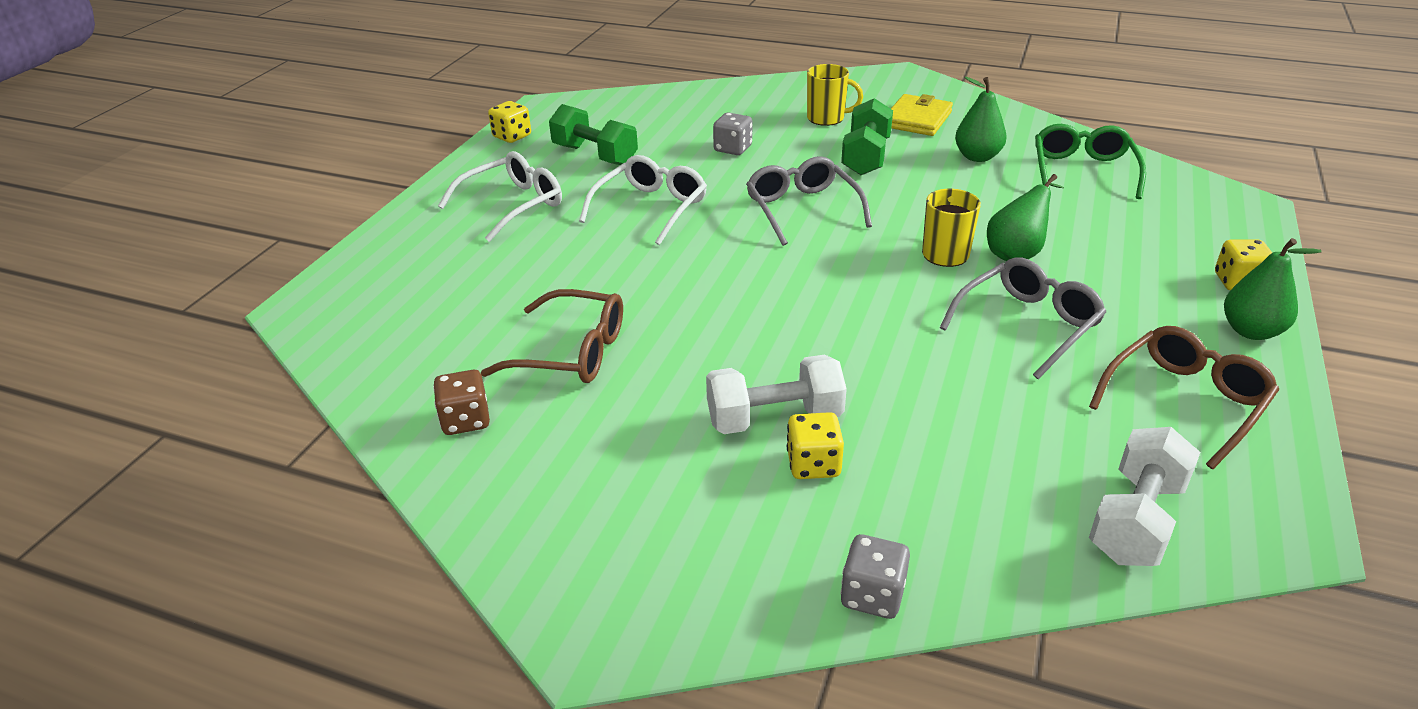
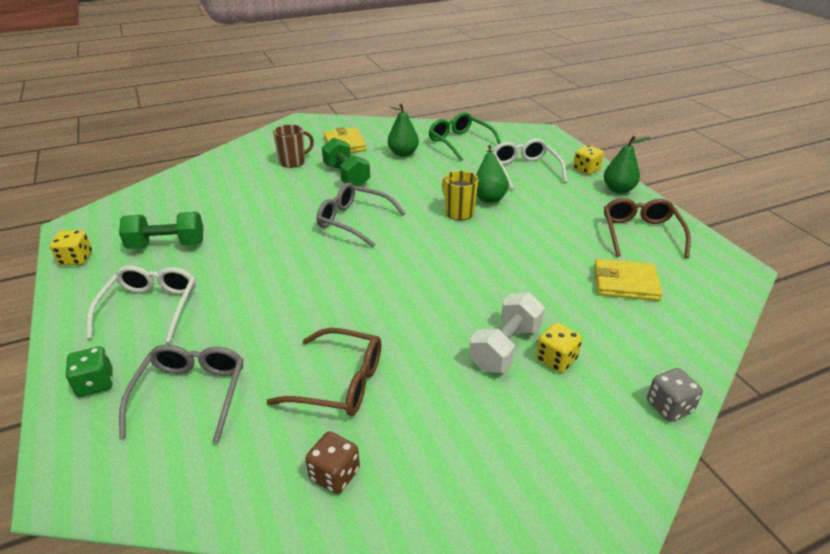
camera: 45 degrees left, 0 degrees up
(403, 245) = (95, 383): none -> green dice
(571, 352) = (339, 382): brown glasses -> brown glasses turned 45 degrees clockwise
(651, 208) = (259, 262): white glasses -> white glasses (524, 170)
(733, 149) = (260, 202): grey dice -> none
(827, 118) = (293, 162): yellow mug -> brown mug
(1027, 325) = (541, 230): grey glasses -> grey glasses (191, 394)
(1049, 443) = (625, 283): none -> yellow wallet
(1135, 520) = (696, 298): white dumbbell -> none

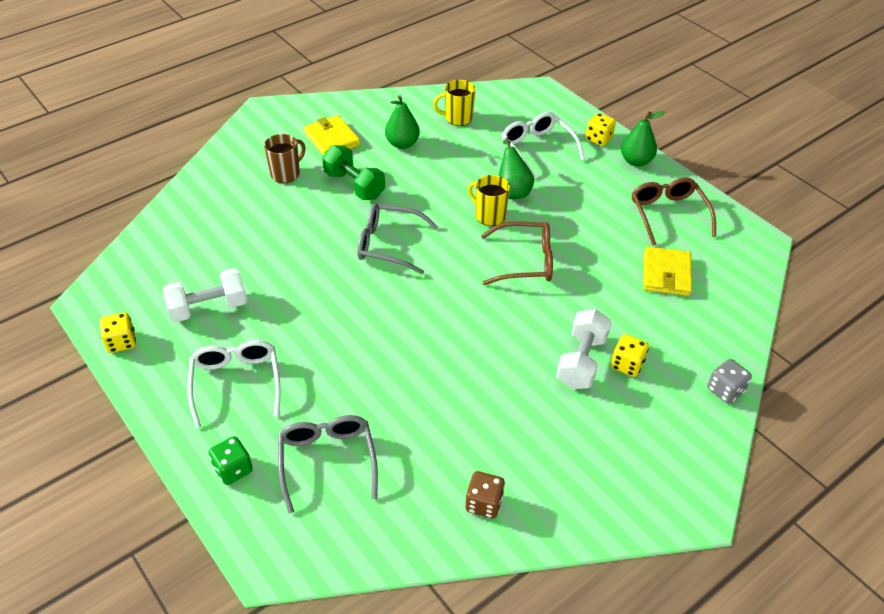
camera: 15 degrees left, 10 degrees up
(167, 245) = (208, 308): green dumbbell -> white dumbbell
(339, 382) = (452, 423): brown glasses -> brown glasses (525, 261)
(460, 142) = (457, 118): green glasses -> yellow mug
(625, 283) = (666, 274): yellow wallet -> yellow wallet turned 75 degrees counterclockwise

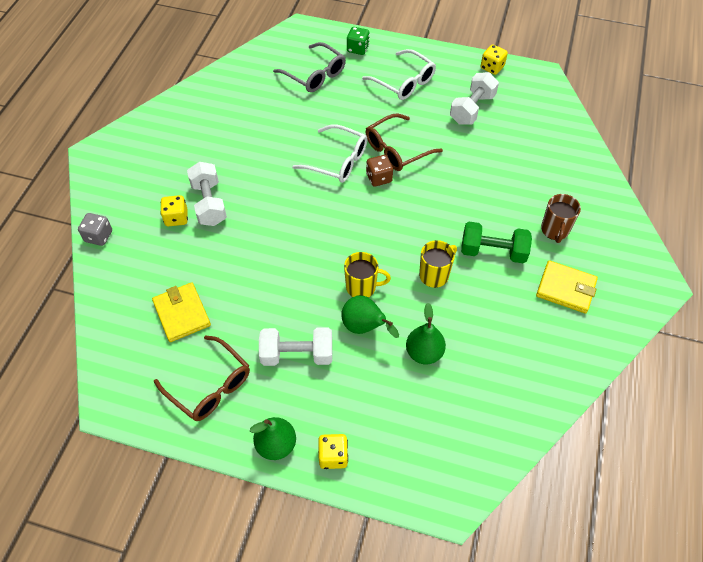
camera: 145 degrees right, 10 degrees up
(388, 245) = (412, 215): grey glasses -> none
(402, 144) = (504, 322): green pear -> green pear (424, 352)
(457, 118) = (490, 391): yellow mug -> yellow mug (434, 275)
(484, 503) = (216, 98): brown dice -> brown dice (379, 178)
(525, 261) = (301, 260): brown glasses -> brown glasses (397, 150)
(537, 148) = (382, 398): white glasses -> white glasses (337, 161)
(582, 200) = (297, 354): none -> white dumbbell

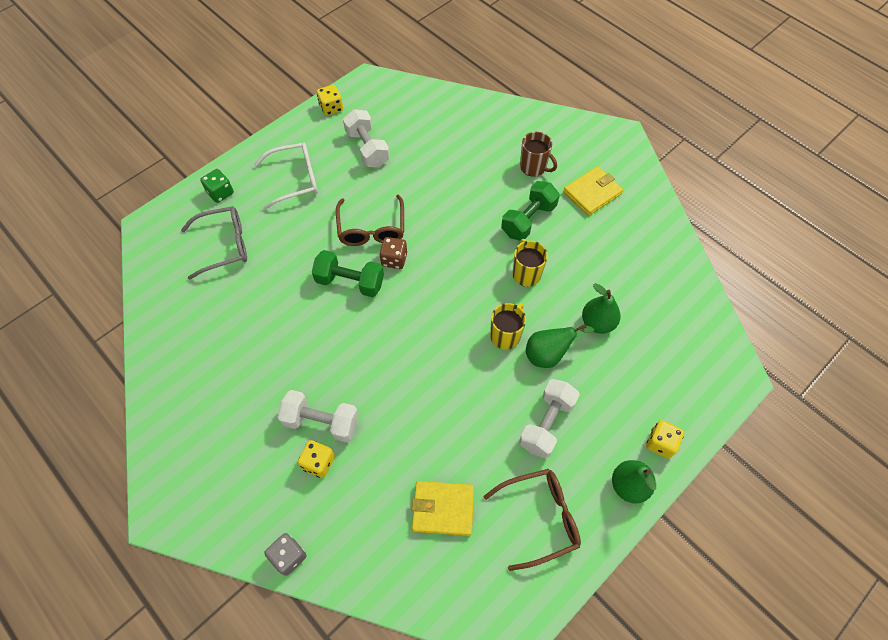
camera: 60 degrees left, 5 degrees up
(337, 161) = (350, 282): white glasses -> green dumbbell

